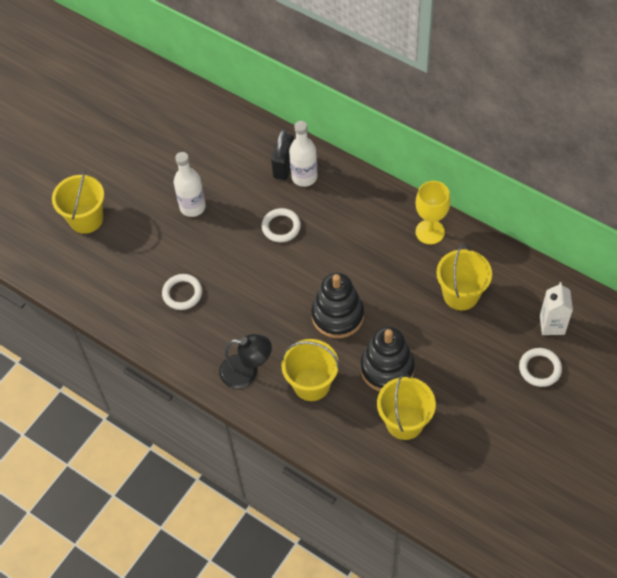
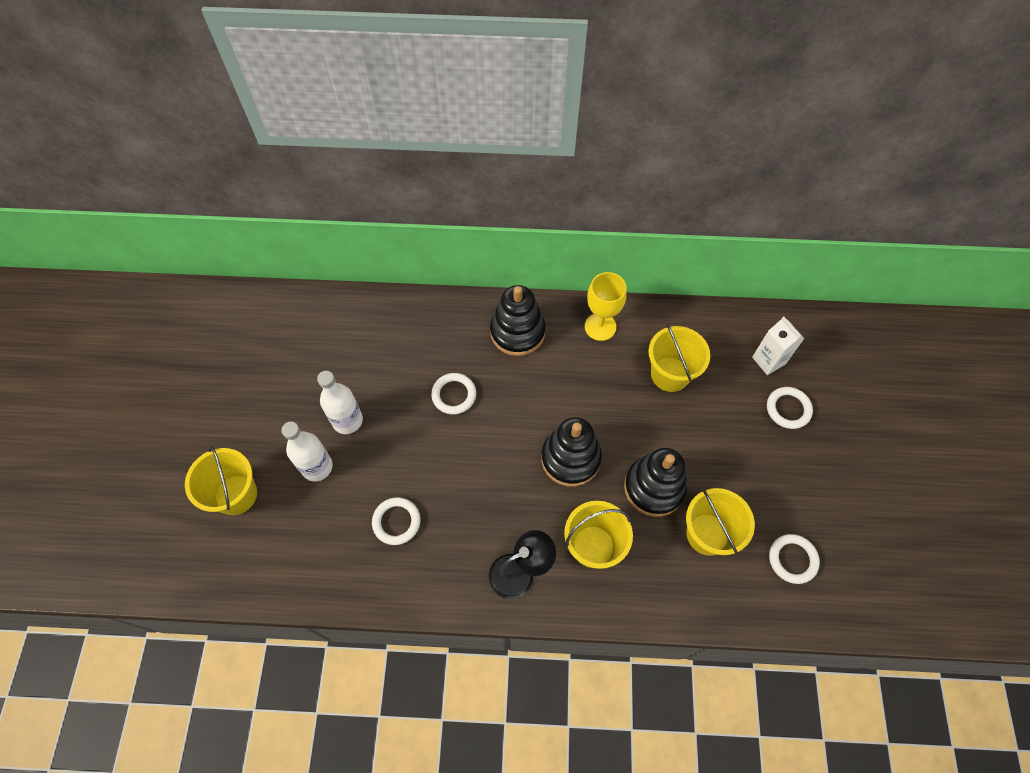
camera: 35 degrees left, 5 degrees up
(284, 166) = (415, 330): black padlock -> none
(304, 177) = (443, 331): white bottle -> white bottle (317, 467)
(361, 204) = (517, 332): none -> black stacking toy
(458, 475) = (792, 559): none -> white ring

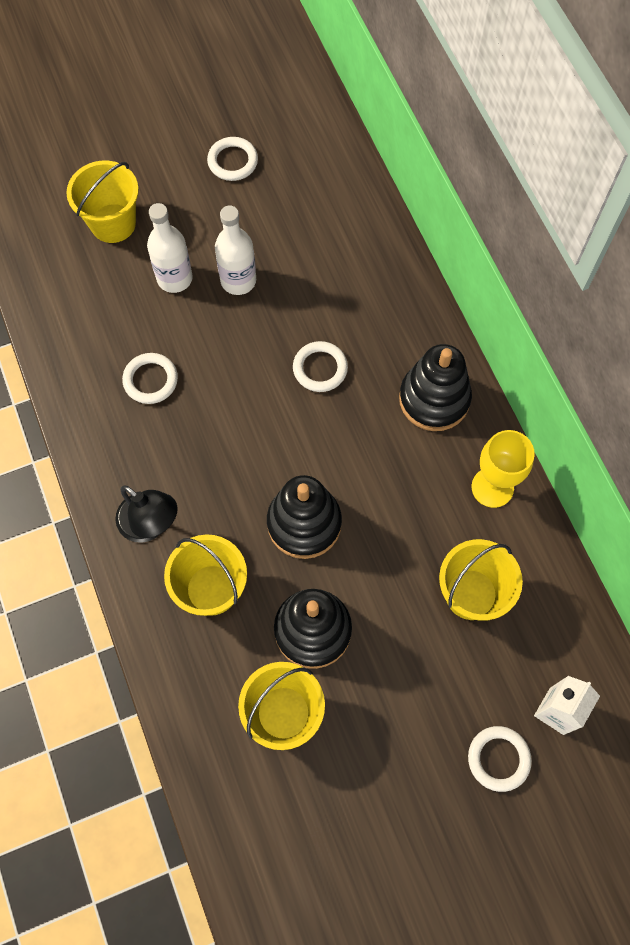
camera: 65 degrees right, 5 degrees up
(792, 559) = (297, 827): white ring -> white ring (233, 161)

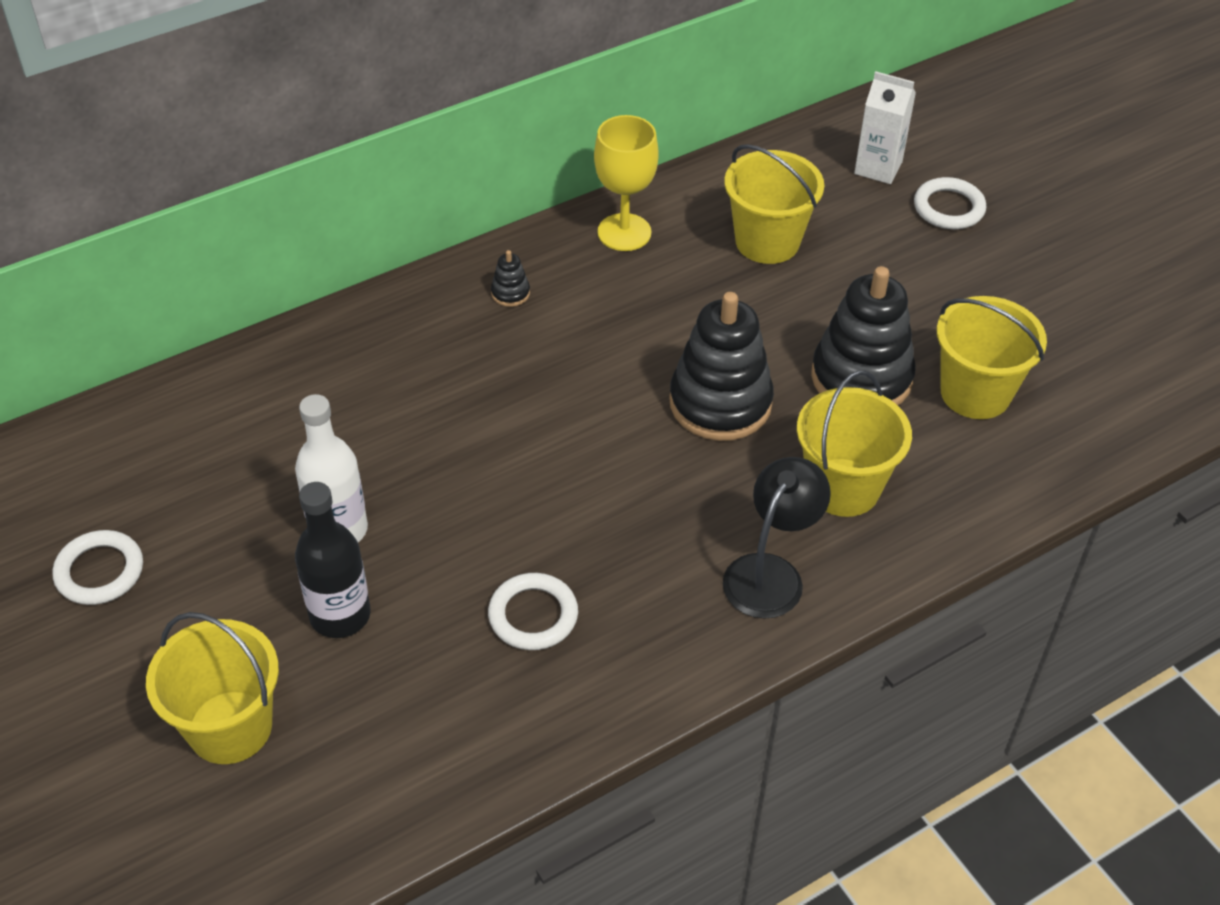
camera: 100 degrees left, 20 degrees down
(174, 278) = (340, 615): white bottle -> black bottle
(320, 368) = (481, 413): white ring -> none
(434, 399) = (510, 293): black stacking toy -> black stacking toy, size x0.40

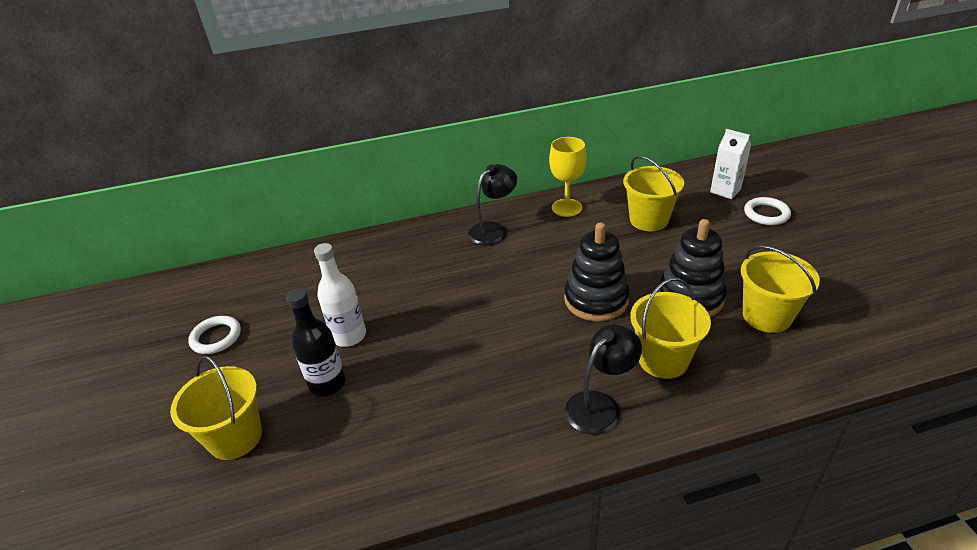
camera: 20 degrees right, 10 degrees down
(510, 293) = (493, 230): black stacking toy -> black lamp
(533, 615) = (439, 404): white ring -> none

